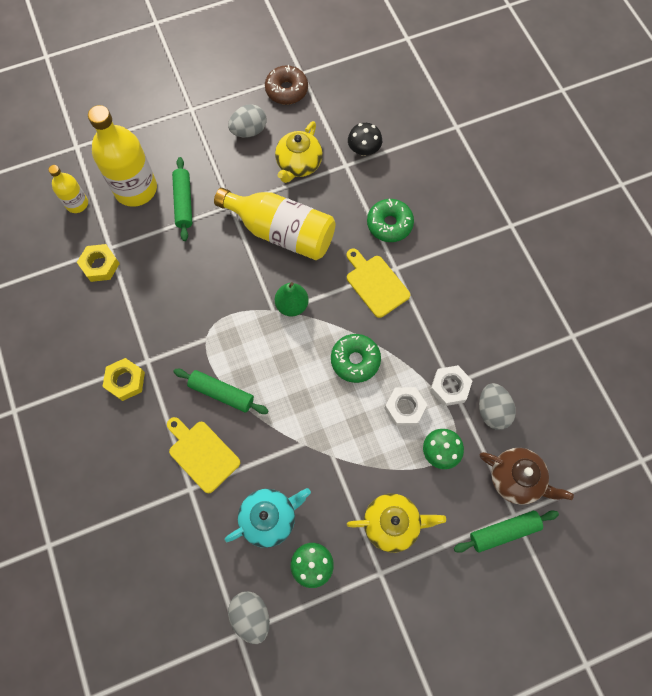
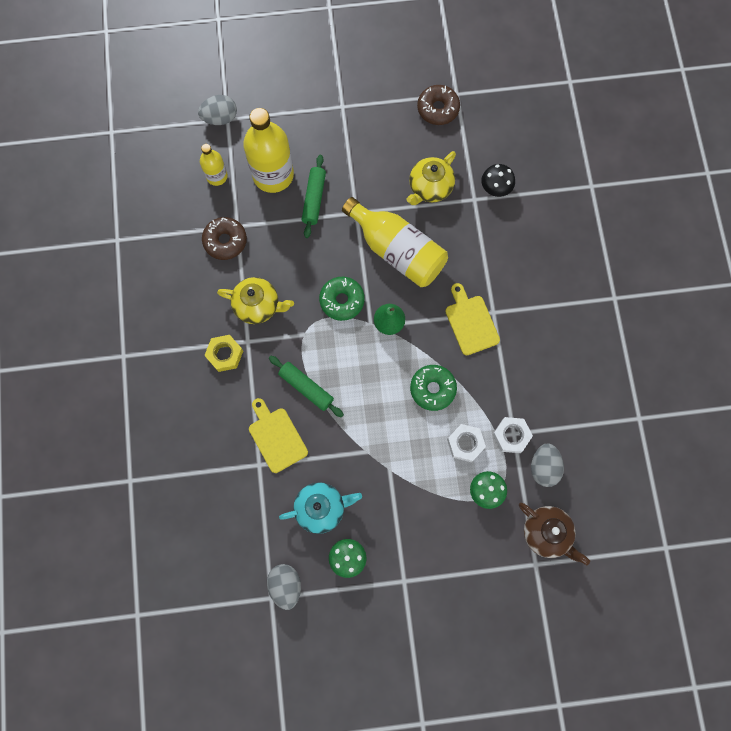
camera: 15 degrees right, 5 degrees up
(100, 265) = (225, 241): yellow nut -> brown donut
(249, 131) = (391, 142): grey egg -> grey egg (220, 118)
(389, 224) = (499, 268): green donut -> green donut (342, 300)
(392, 523) = (426, 542): yellow teapot -> yellow teapot (258, 306)
(503, 531) = (521, 575): green rolling pin -> none

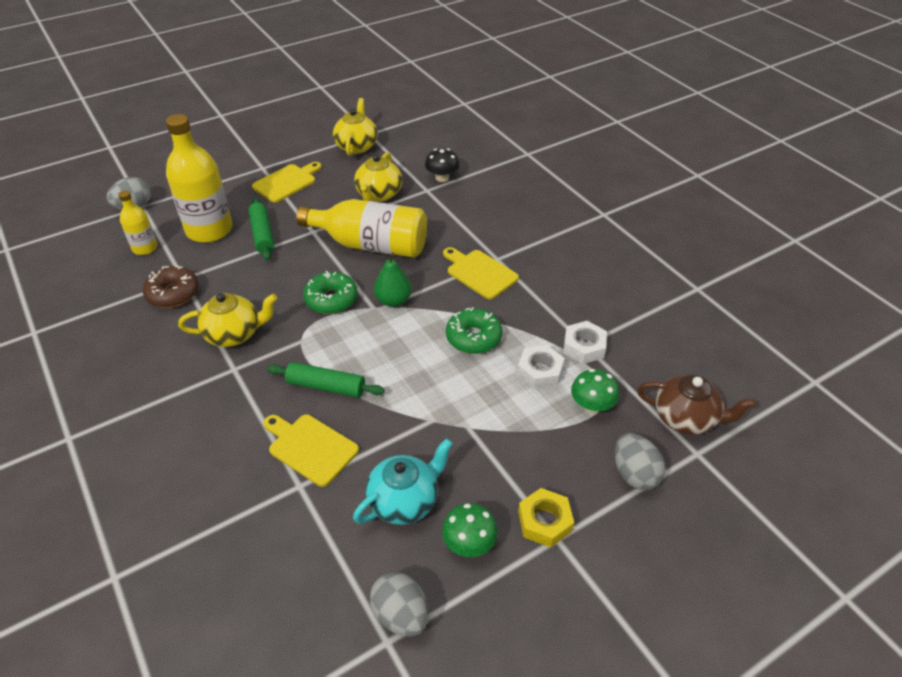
camera: 25 degrees left, 30 degrees down
(225, 354) = (209, 390): yellow nut -> yellow nut (544, 521)
(356, 137) = (286, 182): none -> yellow cutting board
(438, 109) = (356, 146): brown donut -> yellow teapot
(543, 467) = (637, 361): grey egg -> grey egg (634, 474)

